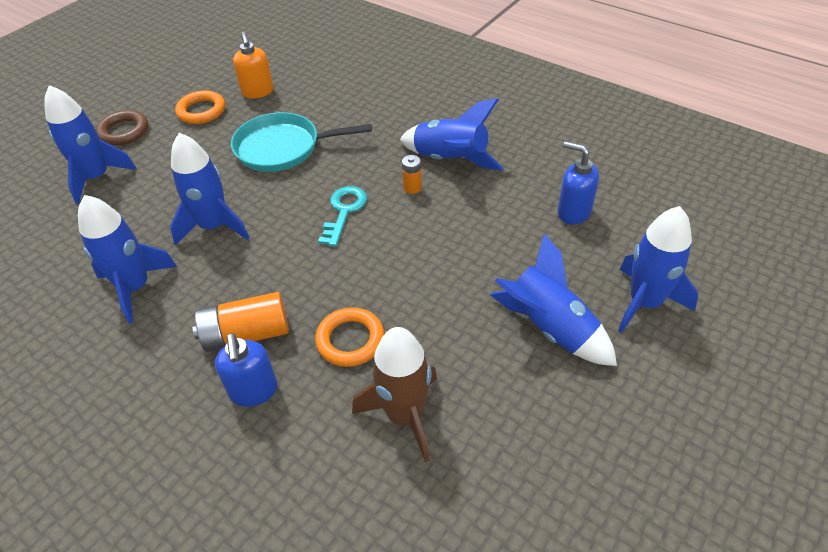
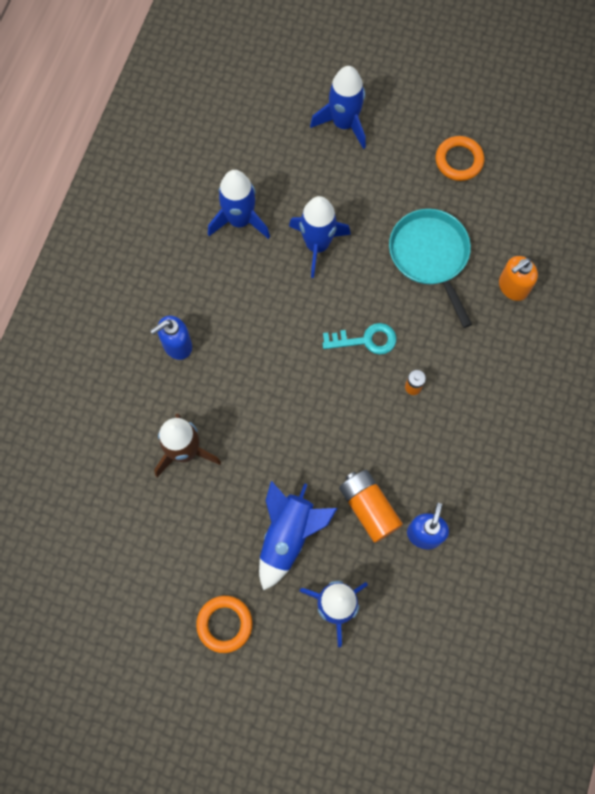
camera: 70 degrees right, 25 degrees up
(124, 131) = (408, 110): brown ring -> none
(246, 334) = (221, 319): orange battery -> orange battery (369, 508)
(258, 92) = (505, 197): orange soap dispenser -> orange soap dispenser (512, 287)
(350, 340) = (236, 393): orange ring -> orange ring (224, 624)
(450, 160) = (461, 409): blue rocket -> none

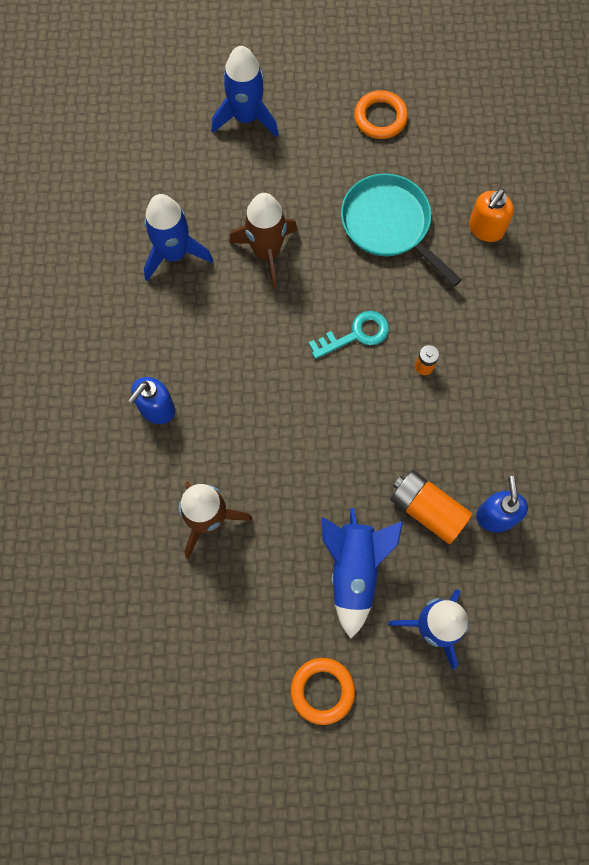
camera: 20 degrees left, 0 degrees up
(317, 245) = (267, 252): blue rocket -> brown rocket

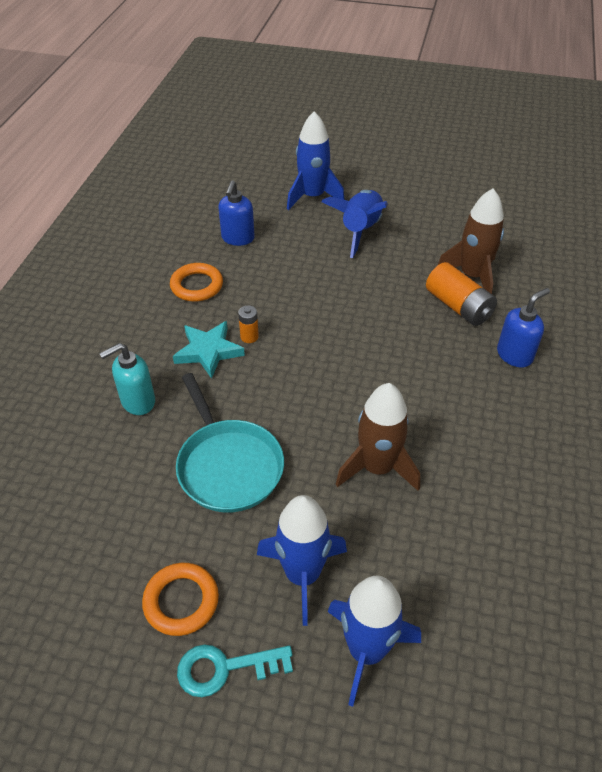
camera: 165 degrees left, 25 degrees down
(174, 253) = (487, 490): blue rocket -> blue rocket (302, 575)
(322, 691) = (401, 184): orange ring -> orange ring (197, 286)
(356, 334) = (304, 373): turquoise key -> turquoise key (225, 668)
(427, 509) = (289, 251): orange battery -> orange battery (458, 306)
(456, 338) = (208, 351): none -> turquoise star
(485, 229) = (125, 438): orange soap dispenser -> none
(494, 266) = (137, 401): none -> turquoise soap dispenser

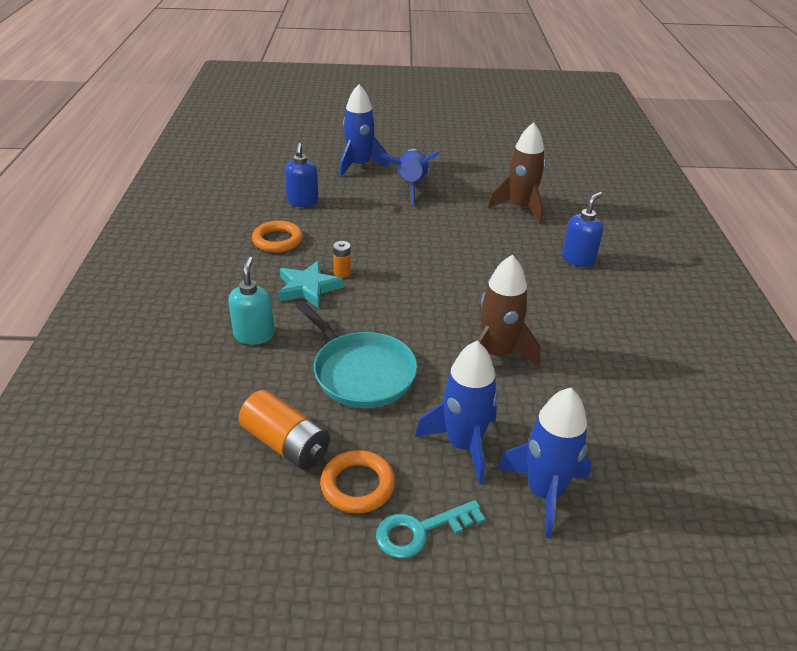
camera: 15 degrees left, 10 degrees down
(137, 401) = (254, 335): turquoise soap dispenser -> turquoise soap dispenser turned 135 degrees clockwise
(458, 306) = (517, 230): orange battery -> orange battery (286, 444)

